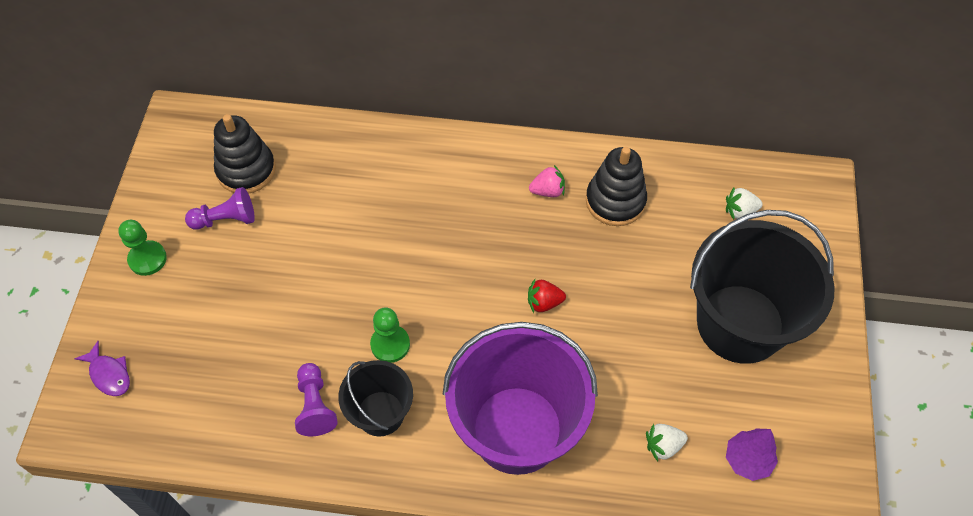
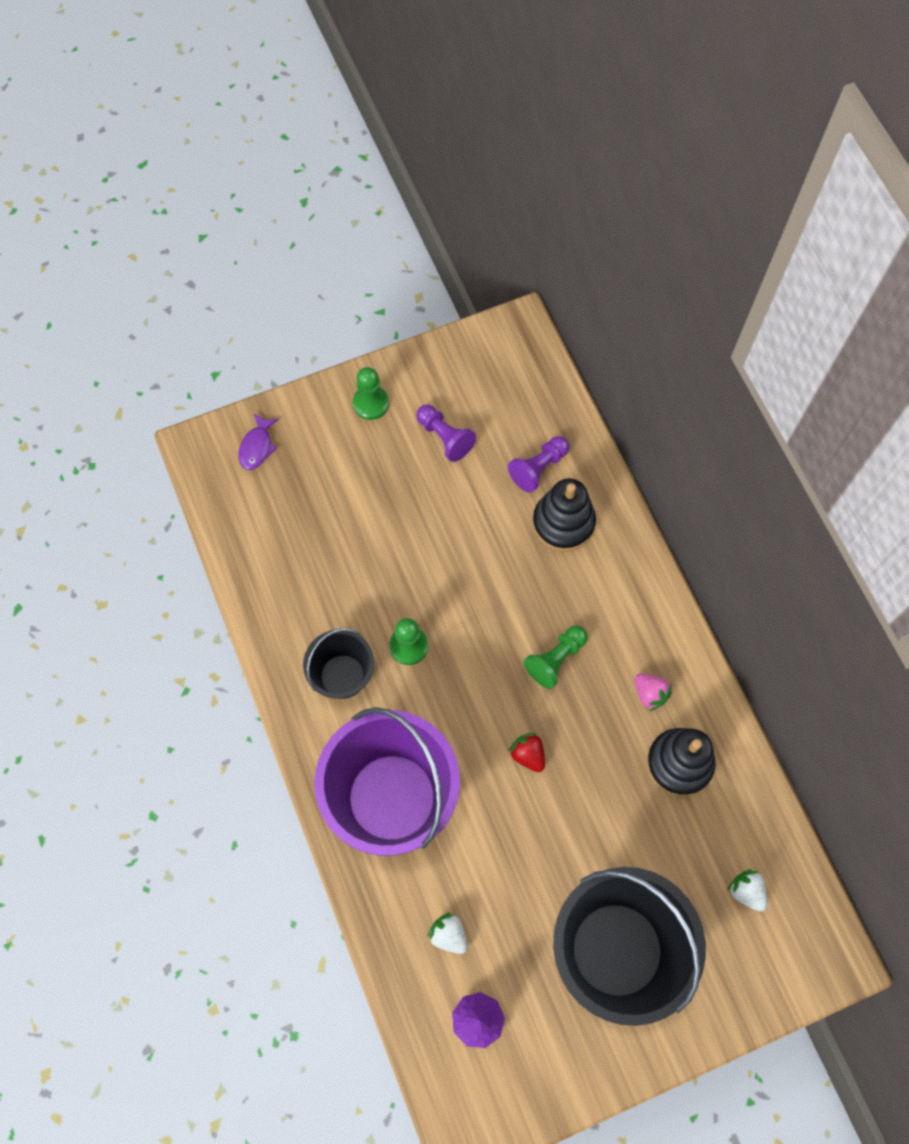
camera: 60 degrees right, 10 degrees up
(246, 170) = (503, 421): black stacking toy -> black stacking toy (563, 523)
(315, 406) = (320, 620): purple pawn -> purple pawn (538, 468)
(477, 240) = (556, 659): none -> green pawn

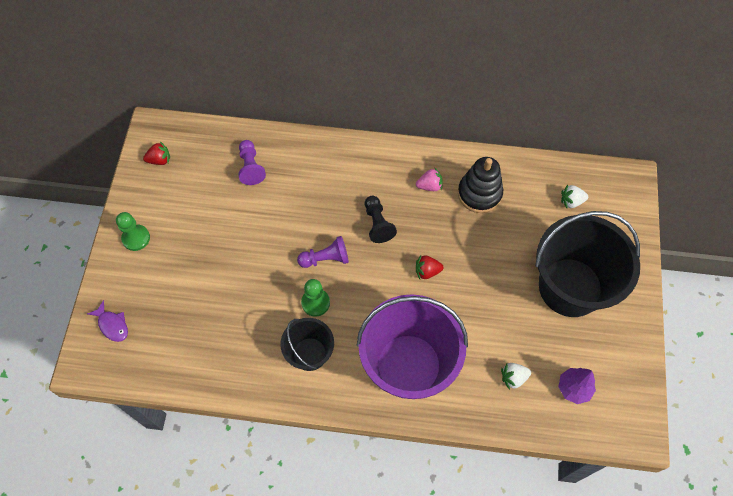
camera: 60 degrees left, 5 degrees down
(444, 437) = (192, 208): purple pawn -> purple pawn (326, 259)
(483, 364) = (159, 160): none -> red strawberry
(556, 659) = (377, 224): green pawn -> black pawn
(563, 523) = (295, 173): black stacking toy -> none

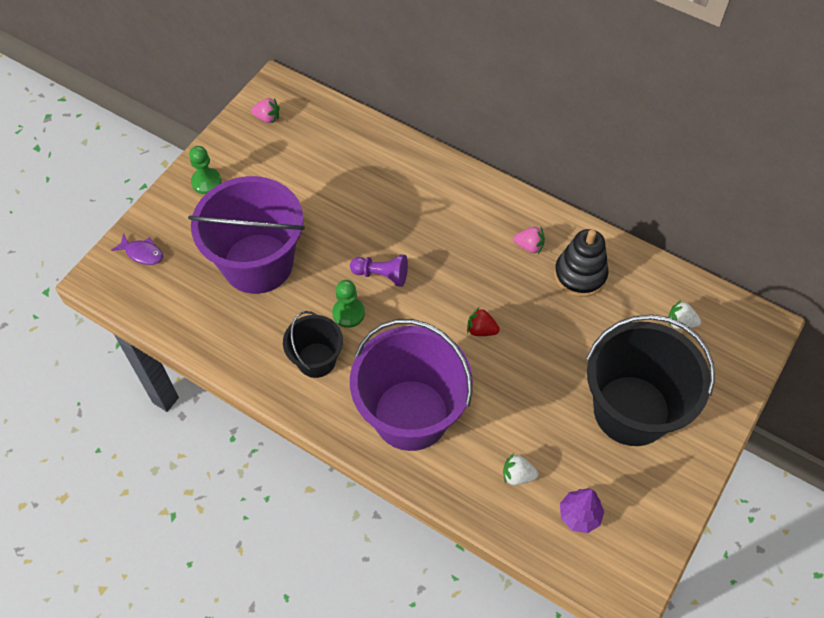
camera: 25 degrees right, 5 degrees down
(112, 325) = (142, 253): purple fish -> purple fish turned 45 degrees counterclockwise
(159, 160) = (267, 118): red strawberry -> pink strawberry
(218, 292) = (258, 263): none -> purple bucket
(251, 167) = (353, 158): purple pawn -> none
(377, 224) = (453, 262): black pawn -> none

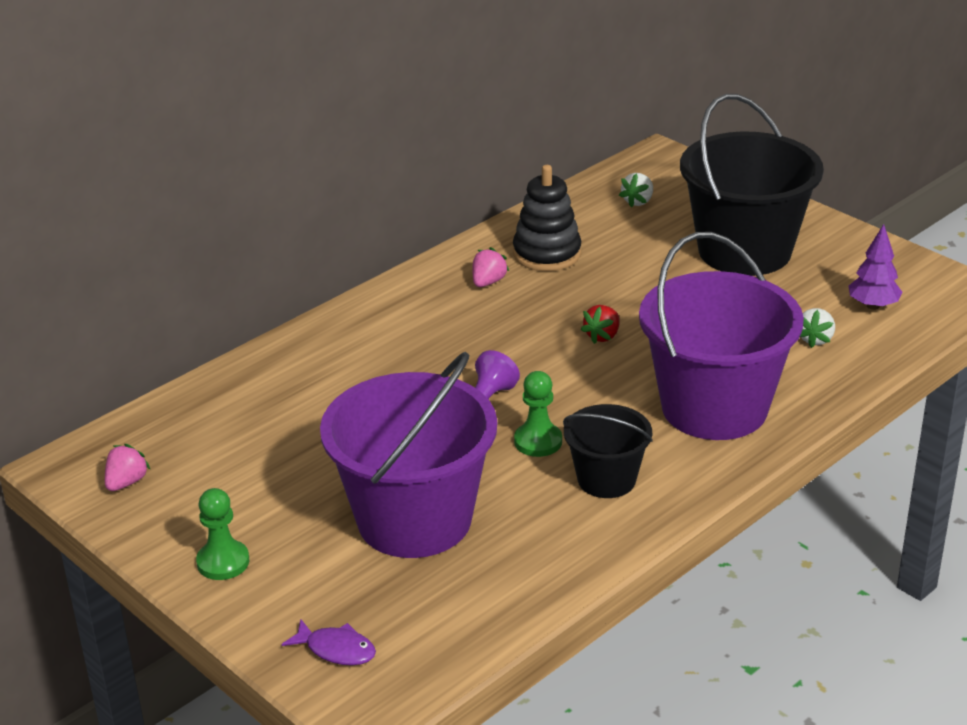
camera: 75 degrees left, 25 degrees down
(142, 253) = (336, 649): purple fish -> purple fish turned 75 degrees clockwise

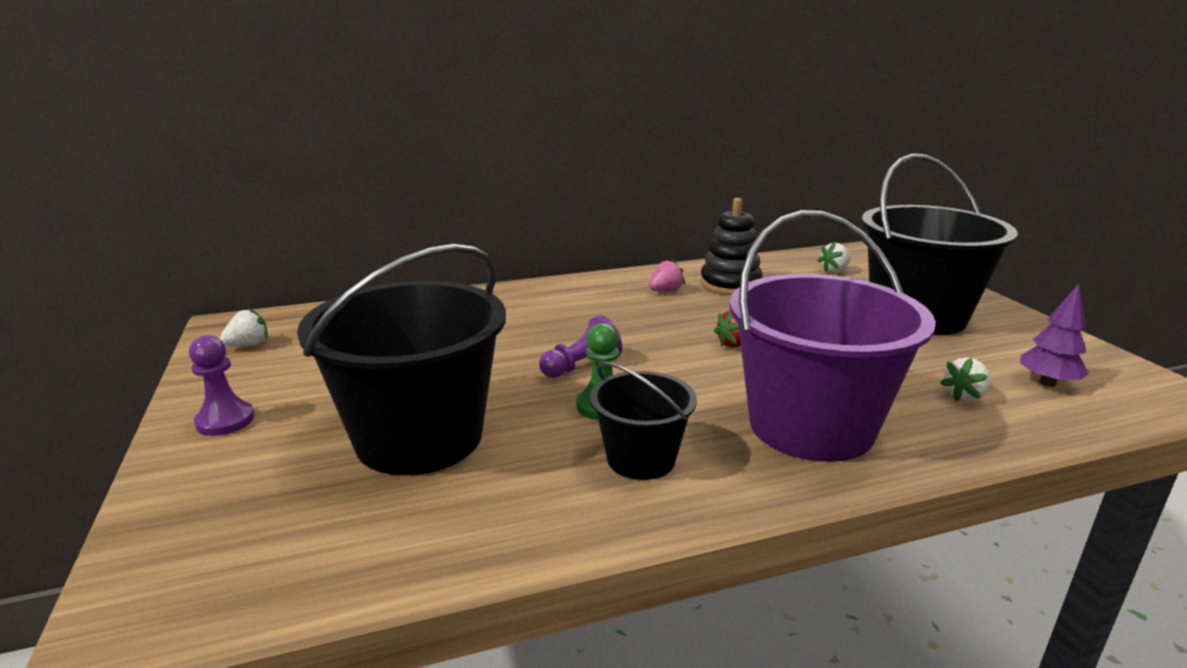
camera: 25 degrees right, 10 degrees down
(126, 482) = (249, 345): pink strawberry -> white strawberry
(223, 562) = (225, 420): green pawn -> purple pawn
(336, 649) = (195, 537): purple fish -> none
(414, 519) = (419, 437): purple bucket -> black bucket

